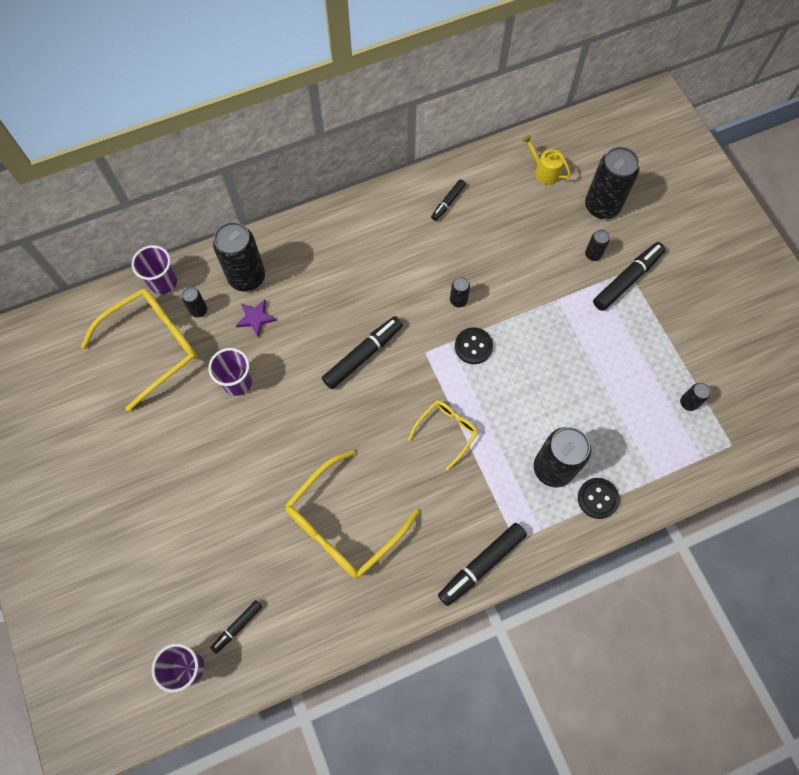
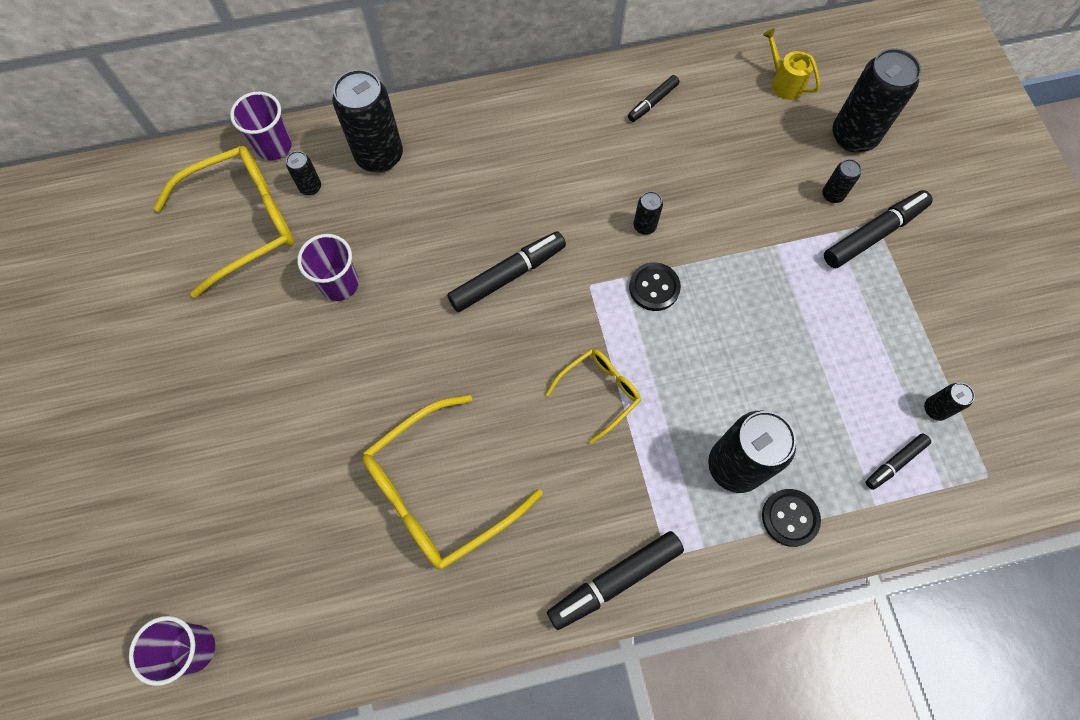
camera: 10 degrees right, 0 degrees up
(237, 627) = (270, 605): black marker -> black marker (895, 463)
(255, 318) = (379, 207): purple star -> none

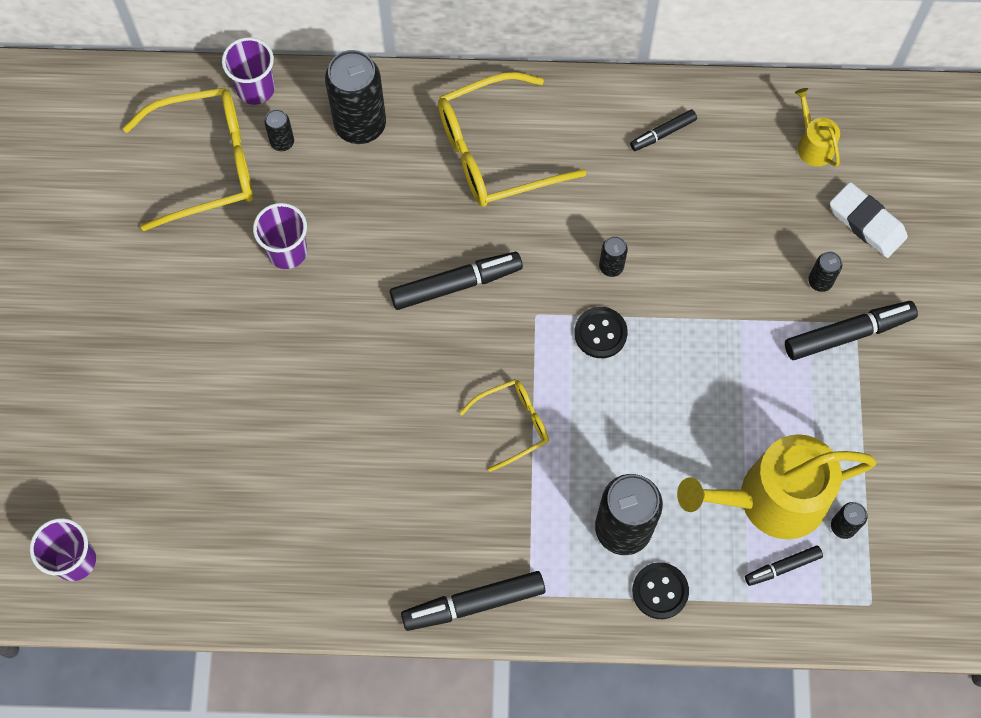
camera: 15 degrees right, 0 degrees up
(439, 491) = (332, 479): yellow glasses -> yellow glasses (495, 152)
(853, 136) = (866, 223): black can -> white eraser
(861, 400) = (771, 499): none -> yellow watering can

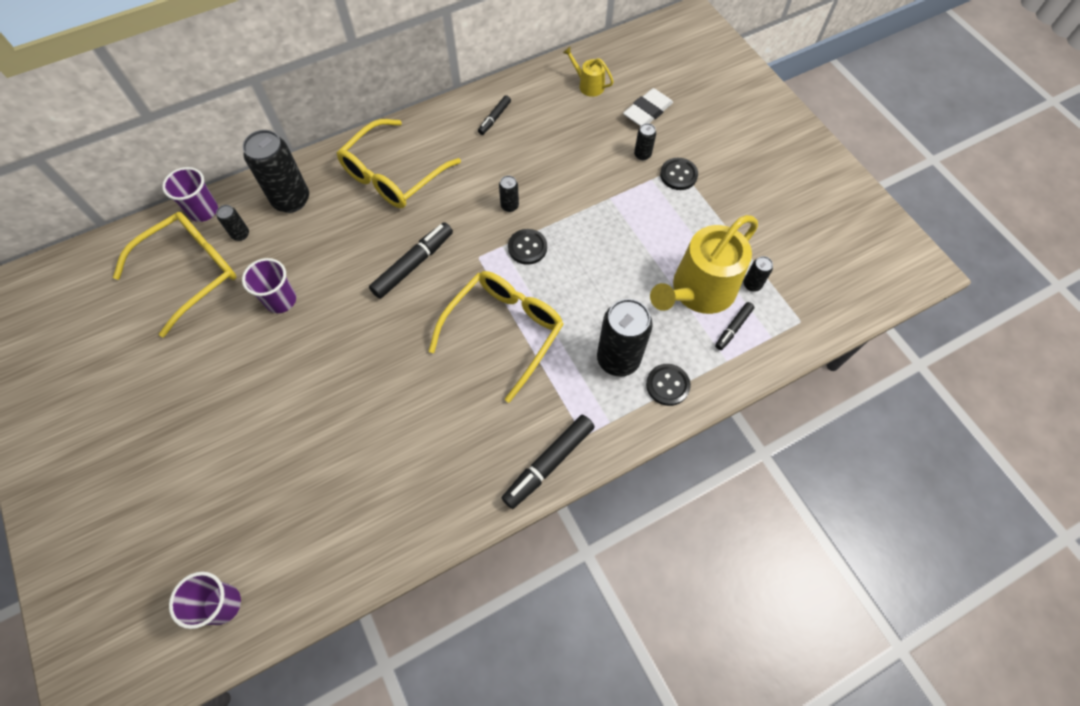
camera: 30 degrees left, 5 degrees down
(512, 424) = (504, 331): yellow glasses -> yellow glasses, size x1.83
(848, 334) = (678, 175): black marker -> black button
(866, 223) = (647, 111): white eraser -> white eraser turned 60 degrees counterclockwise

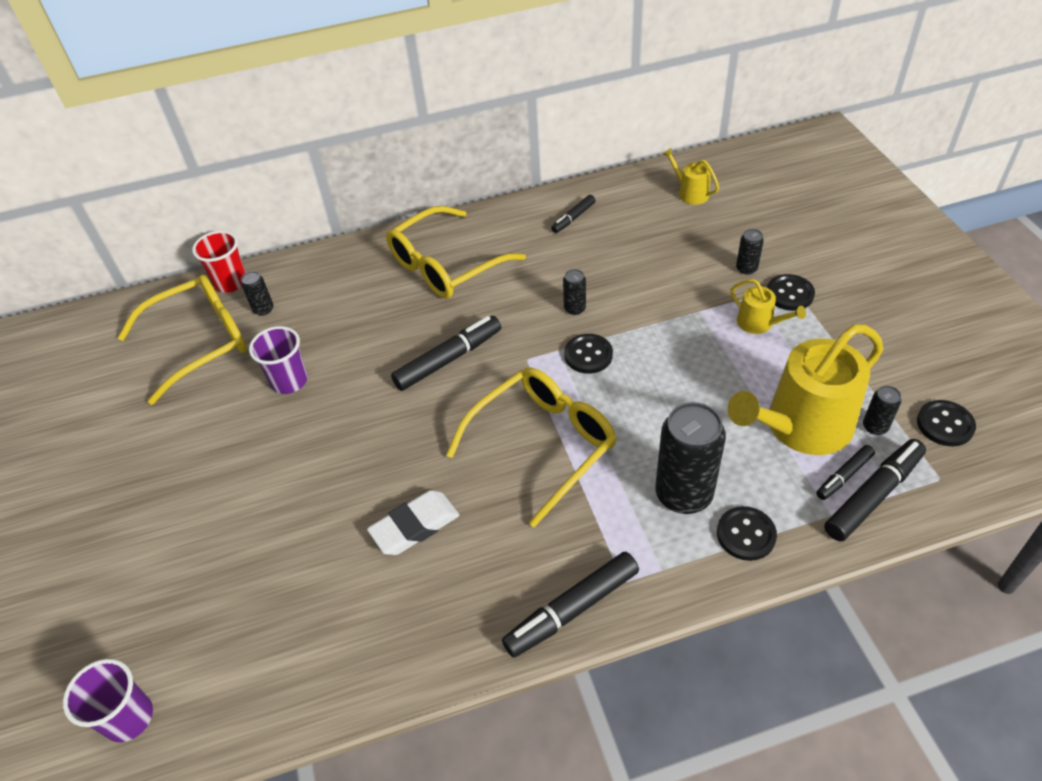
camera: 15 degrees right, 15 degrees down
(203, 211) = (231, 282): purple cup -> red cup
(291, 200) = (327, 280): black can -> none
(647, 111) = (758, 224): white eraser -> white eraser (415, 526)
(657, 204) = (759, 323): none -> yellow watering can
(755, 341) = (873, 495): none -> black marker
(801, 276) = (945, 424): none -> black button

